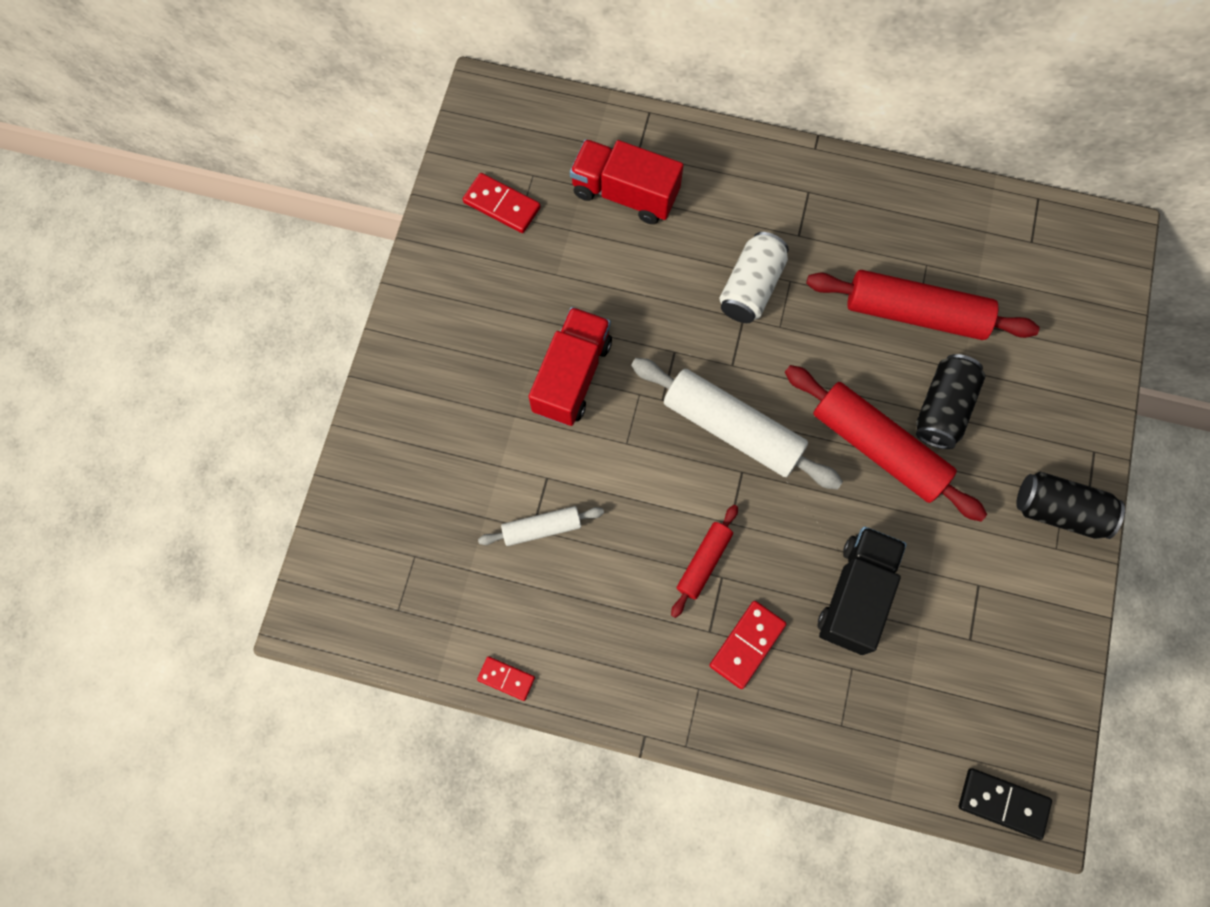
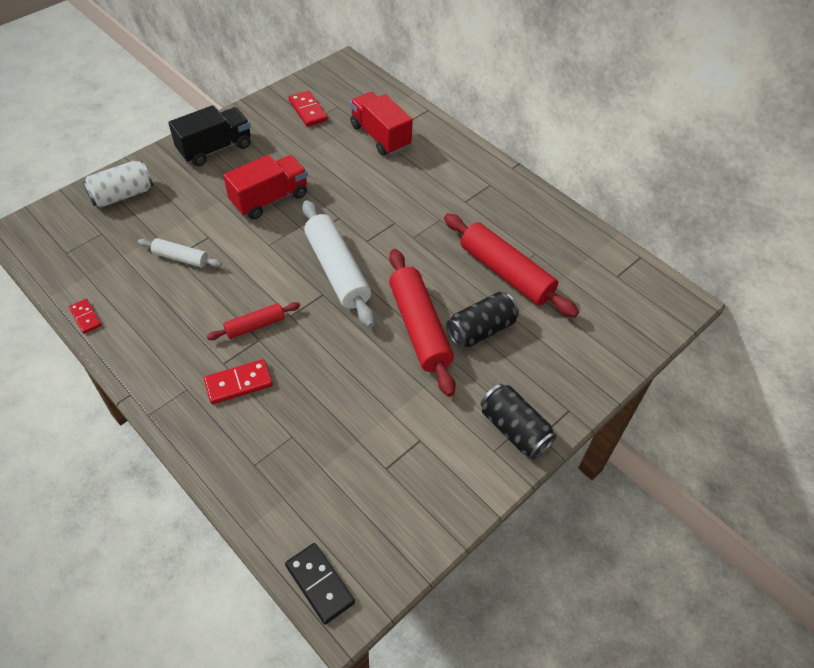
camera: 30 degrees right, 20 degrees down
(751, 287) = (413, 211): white can -> white can (122, 195)
(855, 594) = (332, 397): black truck -> black truck (215, 149)

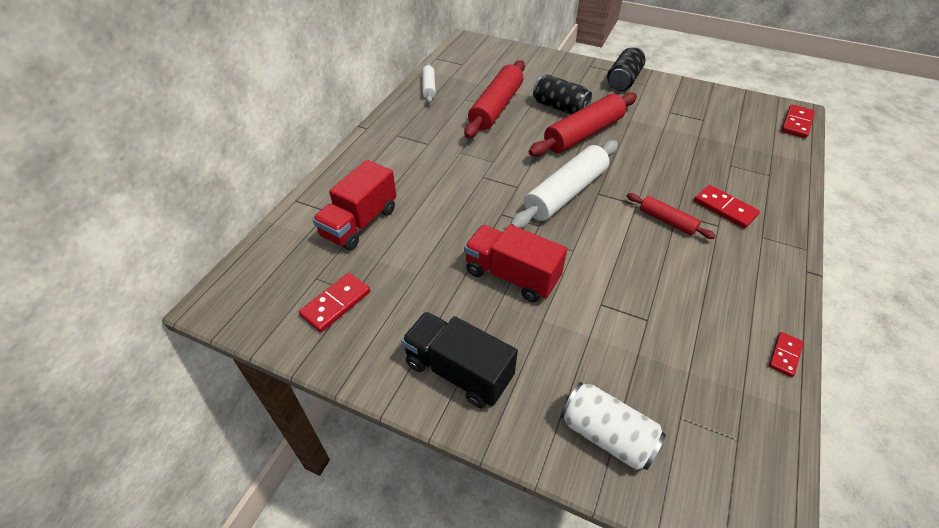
camera: 110 degrees left, 5 degrees down
(181, 258) = (646, 313): white rolling pin -> white rolling pin (428, 87)
(319, 584) = (797, 123): black domino -> red domino

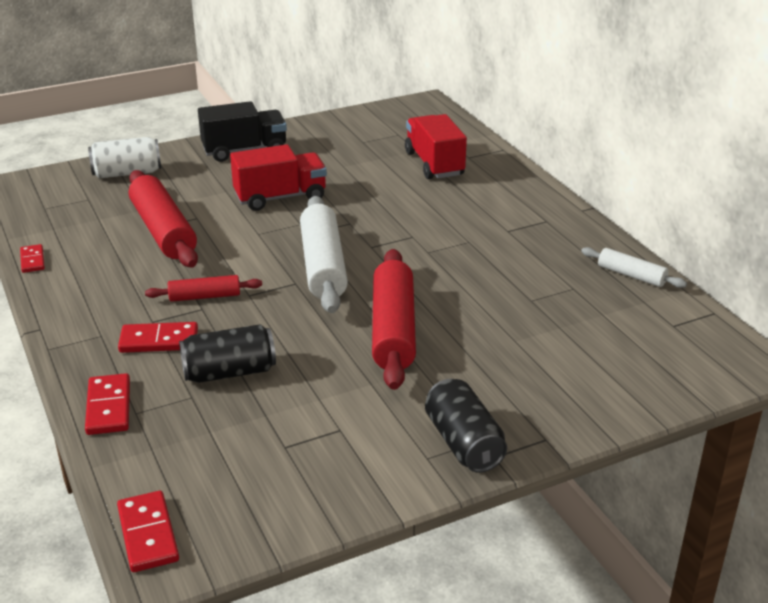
camera: 130 degrees right, 15 degrees down
(336, 304) = (362, 134): red domino -> red domino (108, 407)
(496, 107) = (526, 300): red rolling pin -> red rolling pin (163, 231)
(560, 107) = (468, 345): black can -> black can (229, 372)

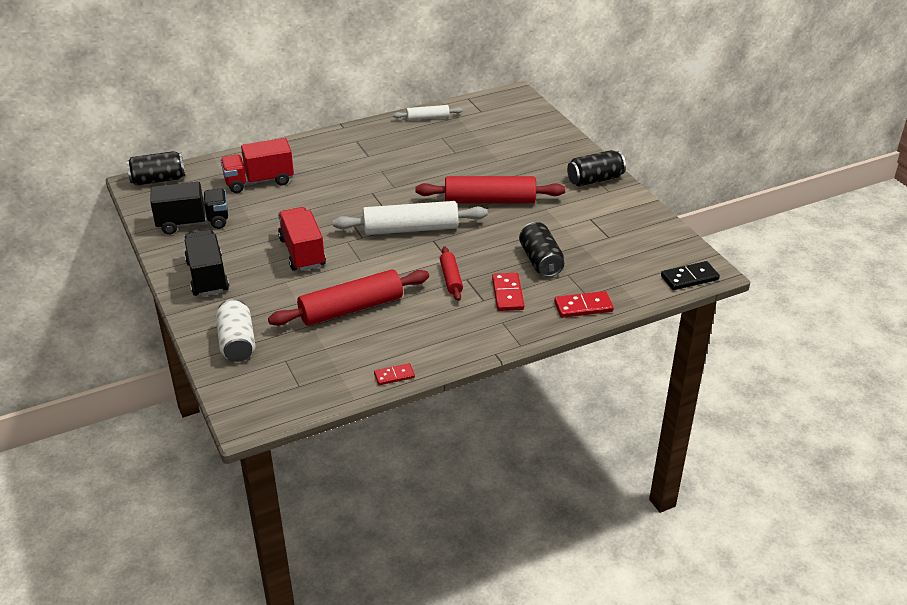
camera: 90 degrees left, 5 degrees up
(147, 534) = (689, 278): red domino -> black domino
(346, 136) = (193, 223): none -> black truck
(433, 112) = (158, 180): none -> black can
(631, 275) = (427, 118): white rolling pin -> white rolling pin turned 45 degrees clockwise

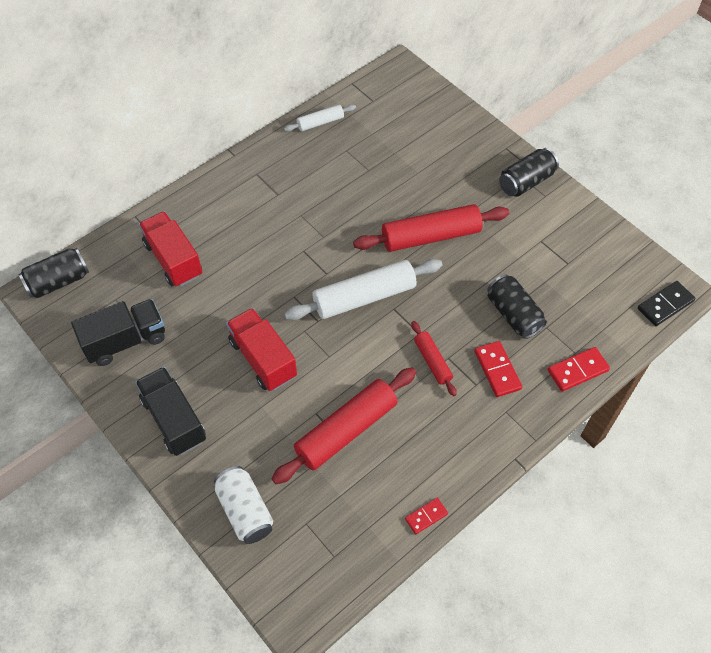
camera: 15 degrees left, 20 degrees up
(259, 181) = (173, 259): red truck -> red truck turned 90 degrees clockwise

